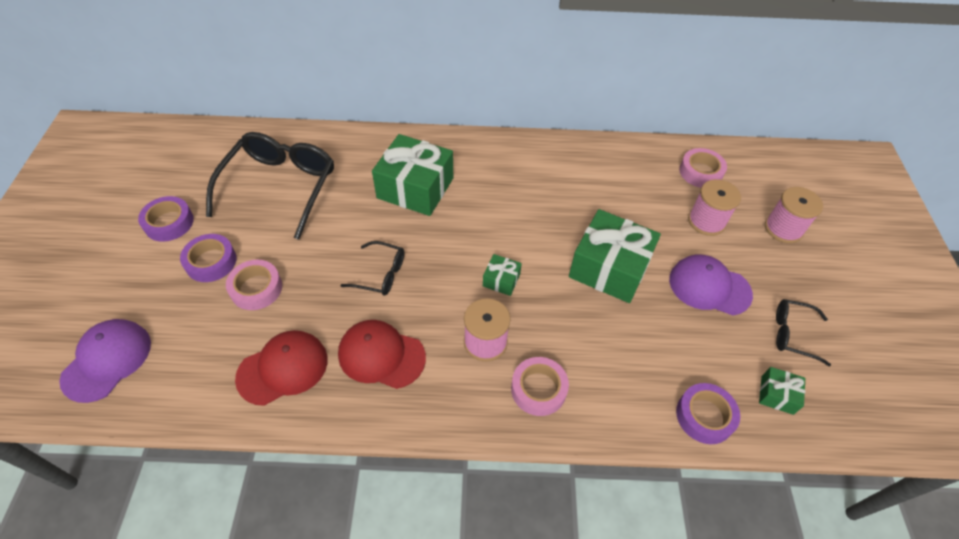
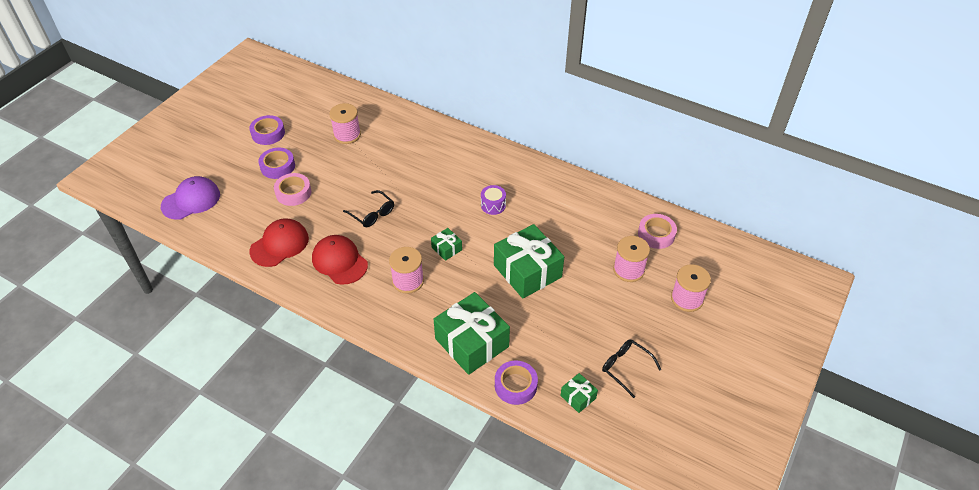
camera: 30 degrees right, 5 degrees down
(280, 187) = (347, 135): black glasses -> pink spool
(283, 368) = (279, 244): red cap -> red cap turned 45 degrees counterclockwise
(415, 188) = (433, 167): green gift -> green gift (471, 343)
(515, 206) = (493, 205): none -> purple drum
(538, 389) = (420, 322): pink tape -> none
(709, 287) = (590, 312): purple cap -> none

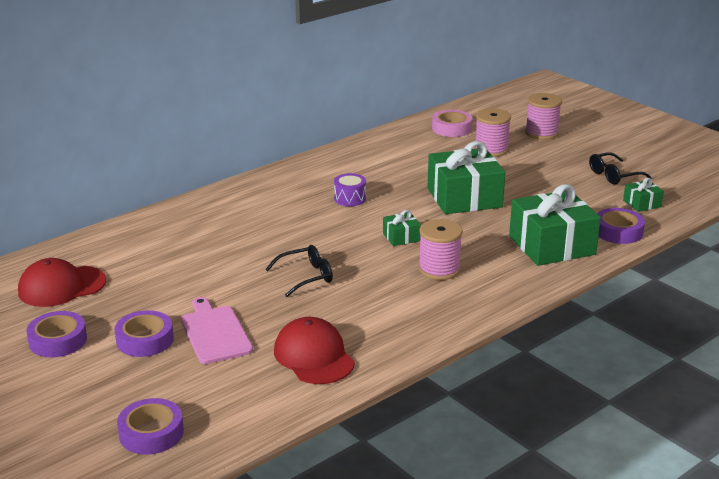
camera: 70 degrees left, 20 degrees down
(191, 200) = (151, 433): purple cap -> purple tape
(293, 193) = (215, 332): pink tape -> pink cutting board
(339, 261) = (377, 312): red cap -> red cap (61, 286)
(347, 135) = (131, 274): pink spool -> none

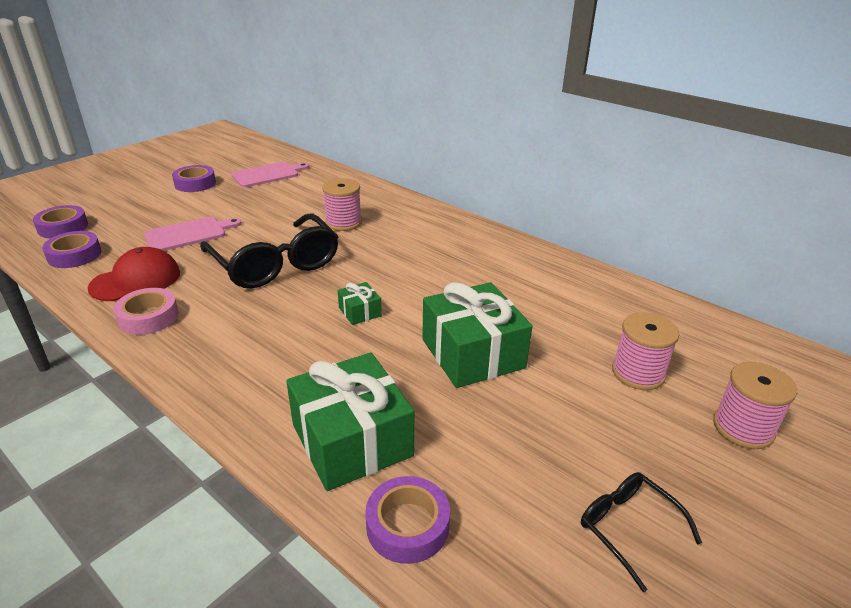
camera: 80 degrees right, 5 degrees up
(61, 286) = (268, 174): red cap -> pink cutting board
(145, 340) = (186, 210): purple tape -> purple tape (74, 255)
(306, 276) = (275, 264): black glasses -> black glasses, size x2.02
(350, 199) = (442, 274): purple drum -> none
(439, 269) = (287, 342): pink spool -> pink spool (343, 223)
(451, 128) = (683, 334): pink tape -> pink tape (148, 317)
(642, 203) = (526, 569): green gift -> none

